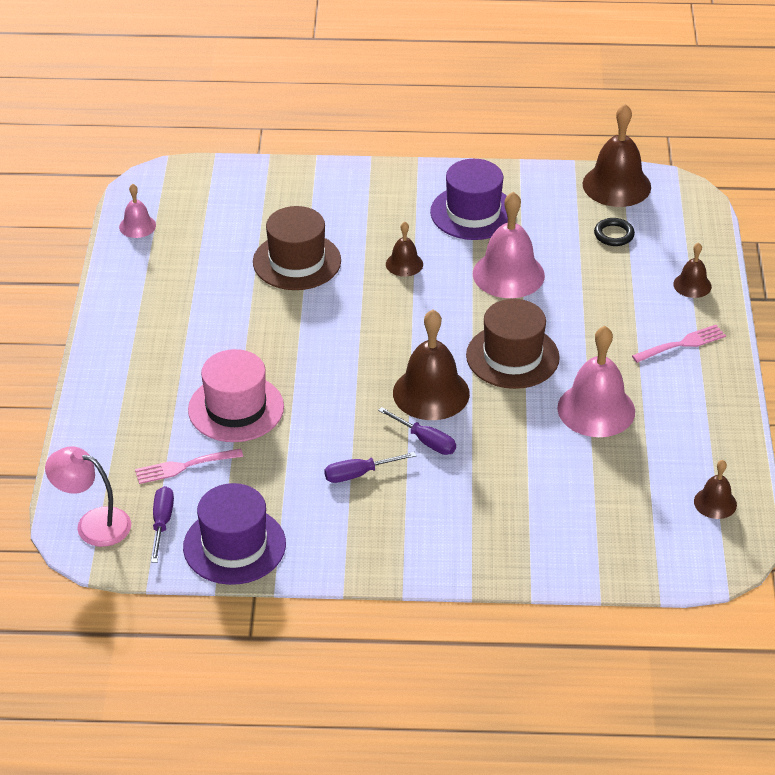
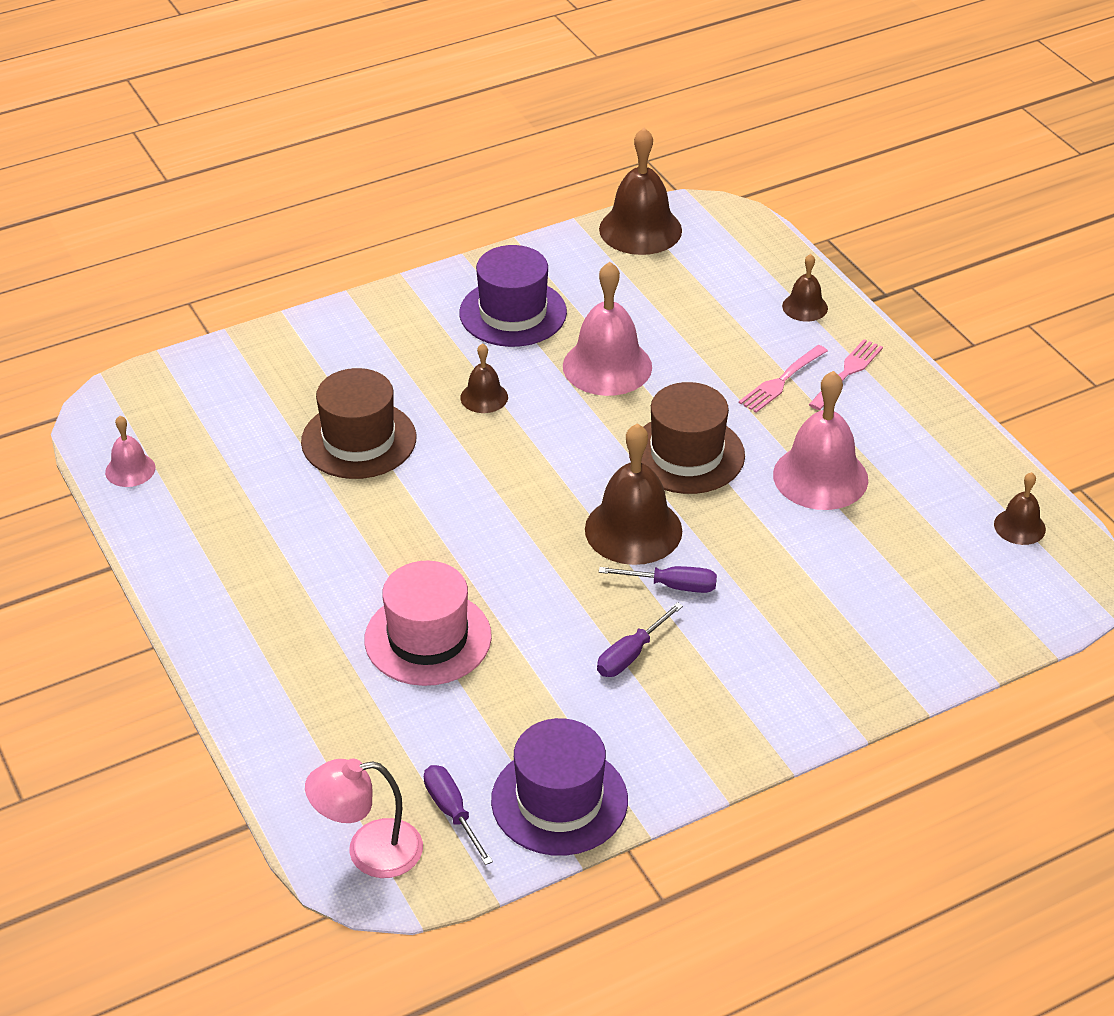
camera: 30 degrees left, 0 degrees up
(184, 466) = (423, 733): pink fork -> pink fork (781, 381)
(614, 235) = (681, 283): black ring -> none

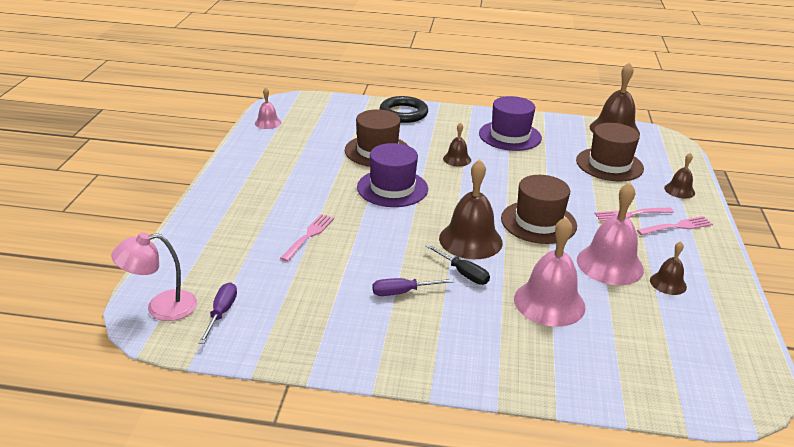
camera: 35 degrees right, 10 degrees down
(317, 343) = (403, 113): none -> black ring
(369, 851) = (161, 307): pink lamp -> pink lamp turned 45 degrees counterclockwise
(428, 638) = (309, 235): pink hat -> pink fork
(559, 800) = (280, 338): purple hat -> purple hat (392, 188)
(607, 366) = (535, 172): pink bell -> pink bell (549, 302)
(672, 586) = (463, 273): purple screwdriver -> black screwdriver
(687, 303) = (609, 164): none -> brown hat
(1019, 526) = (727, 347): brown bell -> brown bell (668, 283)

